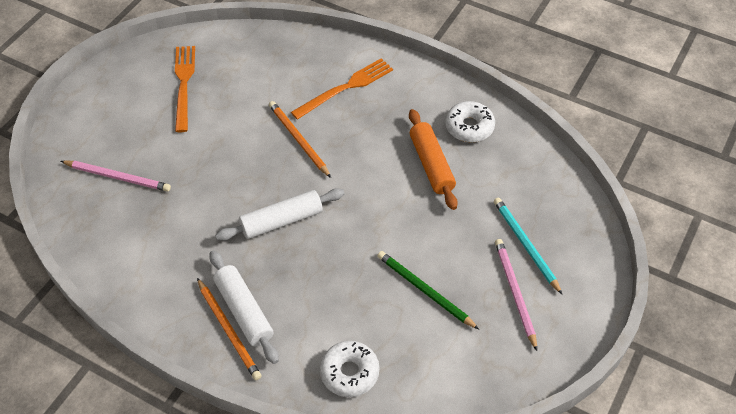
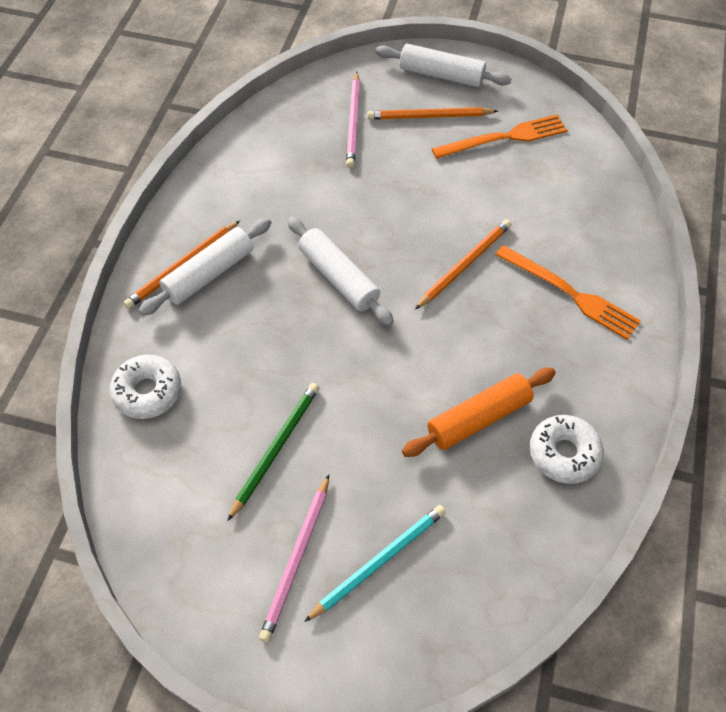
camera: 75 degrees right, 5 degrees up
(93, 106) = (441, 75): none -> white rolling pin
(137, 125) = (429, 116): none -> orange pencil
(515, 293) = (296, 559): pink pencil -> pink pencil turned 135 degrees clockwise

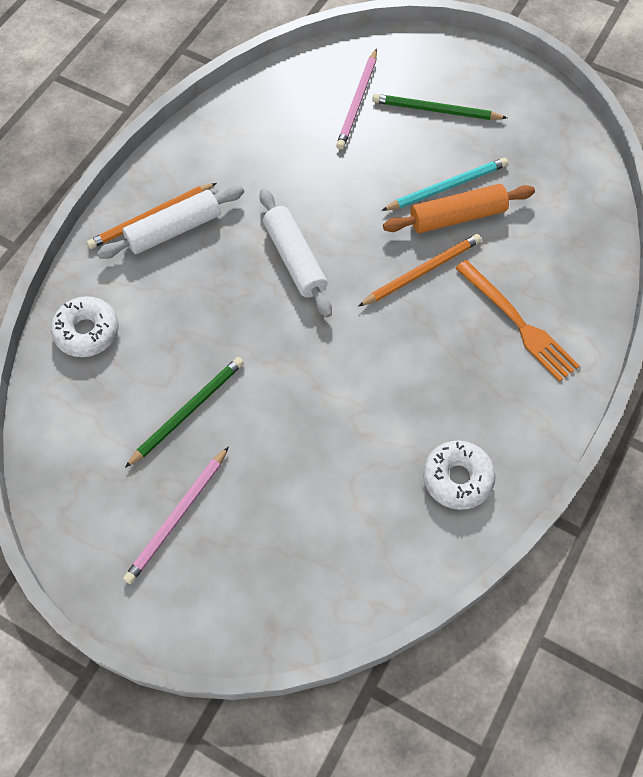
camera: 15 degrees right, 5 degrees up
(379, 561) = (251, 537): turquoise pencil -> turquoise pencil (447, 187)
(429, 116) = (435, 110): orange pencil -> green pencil
(441, 75) = (462, 68): white rolling pin -> none
(478, 418) = (386, 426): orange rolling pin -> orange rolling pin (457, 217)
(504, 138) = (505, 147): orange fork -> none

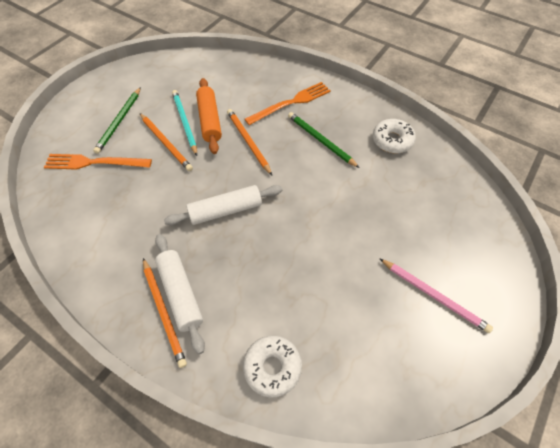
camera: 85 degrees left, 5 degrees down
(188, 411) = (349, 286): green pencil -> green pencil (320, 140)
(357, 102) = (94, 162): pink pencil -> orange fork
(403, 172) = (166, 143): none -> orange pencil

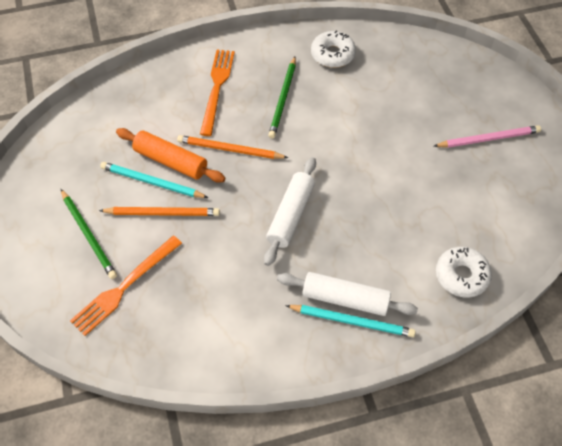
camera: 50 degrees left, 0 degrees up
(164, 312) = (352, 321): orange pencil -> turquoise pencil
(320, 140) = (283, 99): green pencil -> green pencil turned 75 degrees counterclockwise

